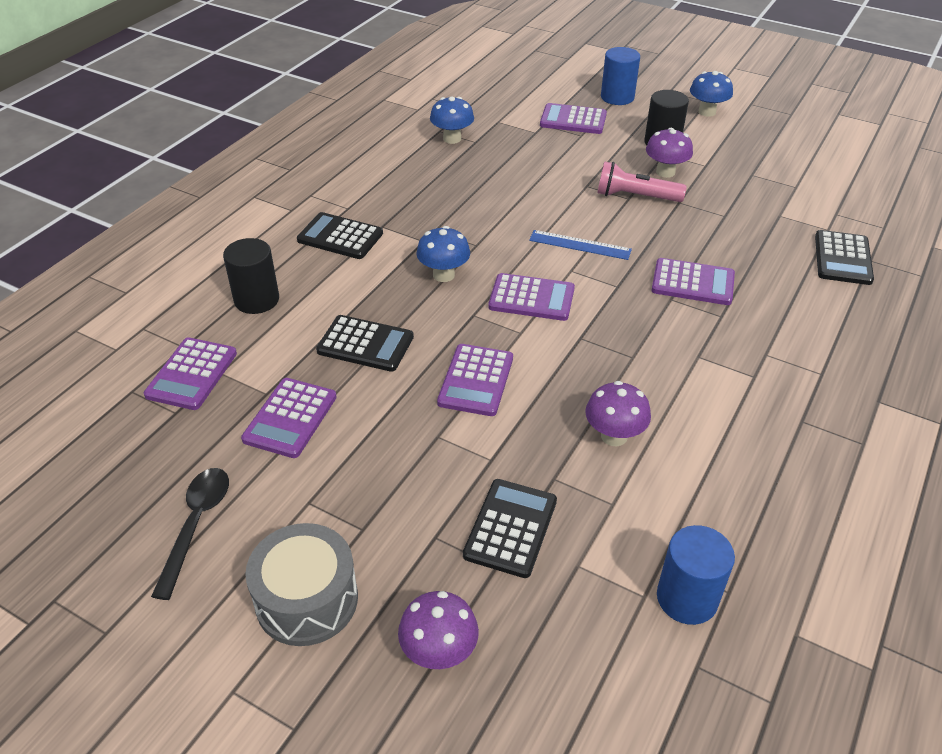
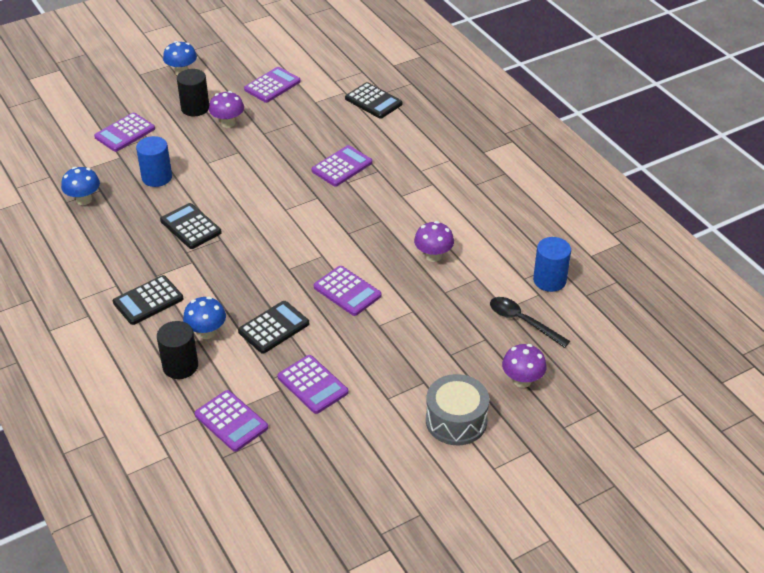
camera: 60 degrees left, 0 degrees up
(196, 525) = (369, 453): black spoon -> black spoon (522, 321)
(443, 275) = (238, 266): blue mushroom -> blue mushroom (206, 332)
(510, 528) = (465, 323): black calculator -> black calculator (190, 227)
(531, 298) = (296, 237): purple calculator -> purple calculator (272, 85)
(580, 245) = (265, 194): blue ruler -> none
(617, 97) = (119, 100): blue cylinder -> blue cylinder (157, 177)
(635, 196) = (240, 148): pink flashlight -> none

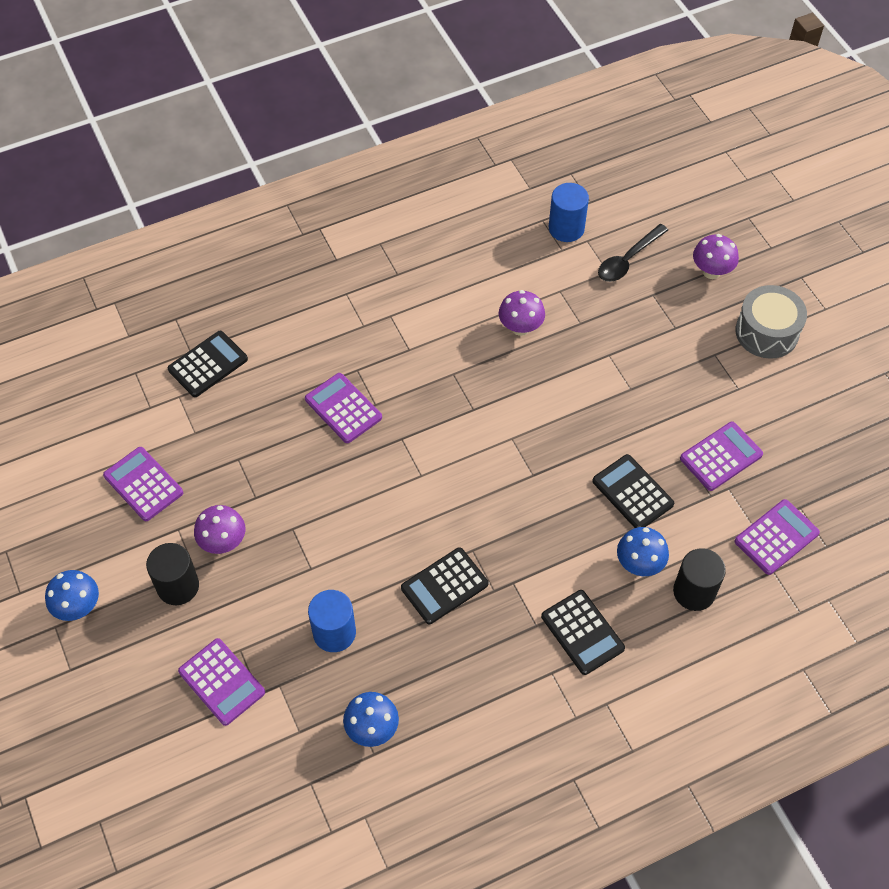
camera: 85 degrees left, 15 degrees up
(347, 291) = (575, 416): purple calculator -> none

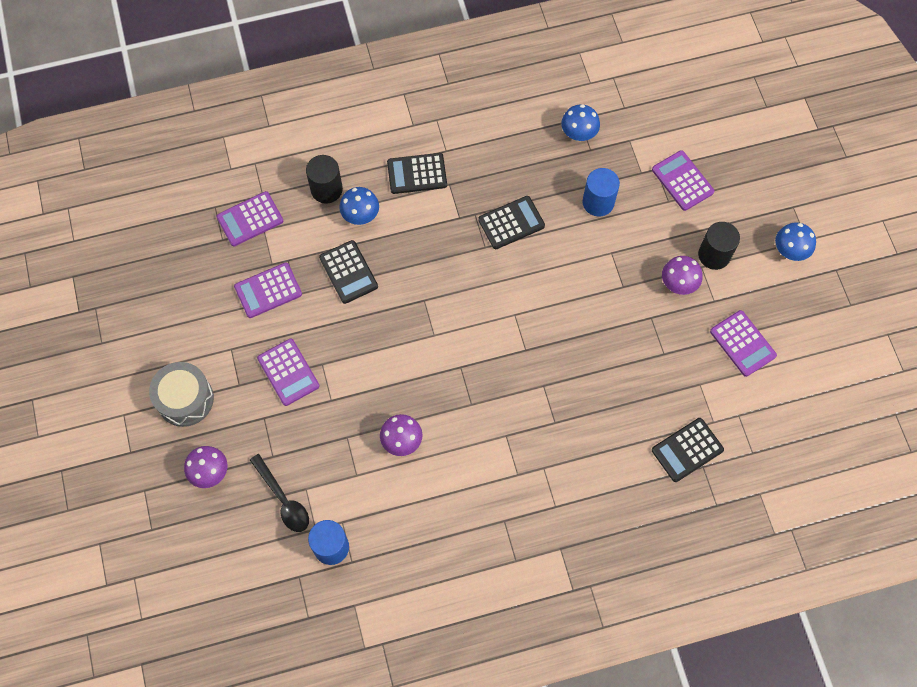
camera: 170 degrees left, 10 degrees up
(343, 408) = (571, 386): purple calculator -> purple calculator (288, 372)
(582, 632) = (417, 174): black calculator -> black calculator turned 75 degrees counterclockwise
(628, 260) = (283, 499): black spoon -> black spoon turned 90 degrees clockwise

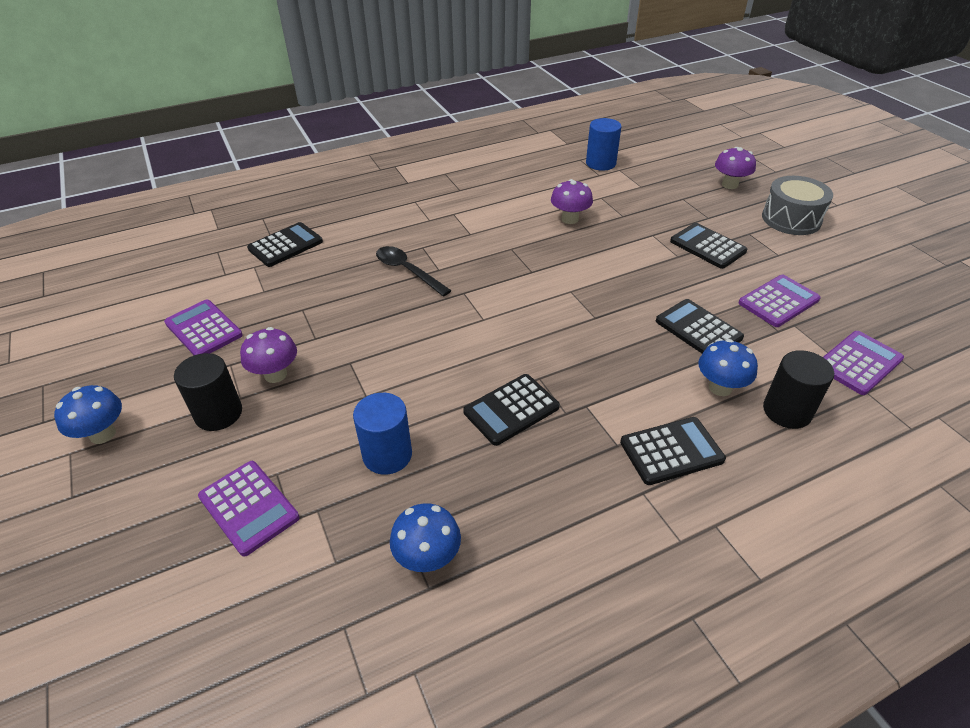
camera: 170 degrees right, 25 degrees down
(283, 499) = (656, 179): black spoon -> black spoon (407, 271)
(288, 372) = (707, 246): purple calculator -> black calculator

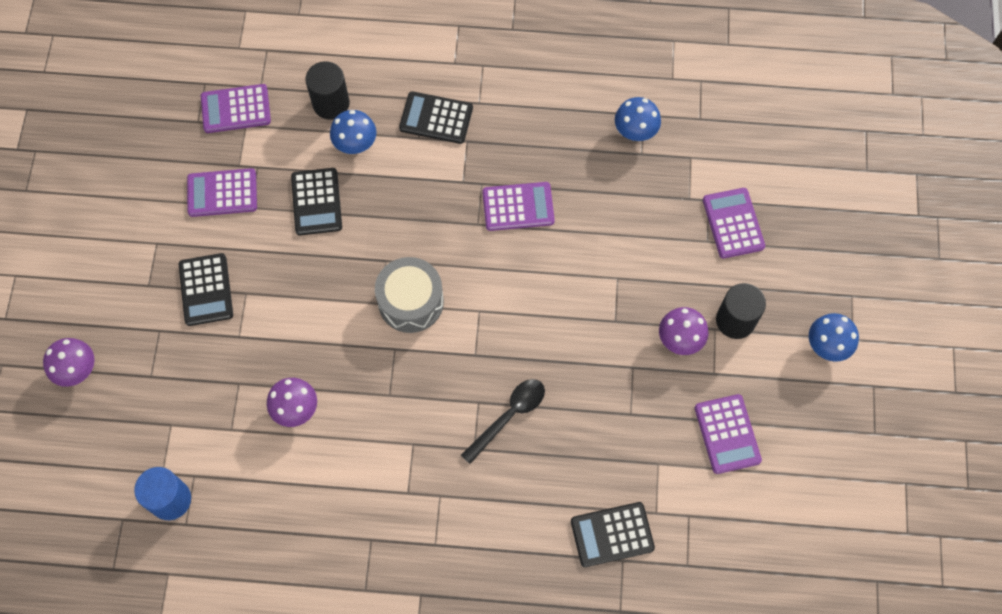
camera: 150 degrees left, 25 degrees up
(387, 455) = (626, 216): blue cylinder -> none
(407, 271) = (509, 416): black spoon -> black spoon turned 120 degrees counterclockwise
(511, 410) = (518, 207): black calculator -> purple calculator
(791, 219) = (85, 281): grey drum -> grey drum (411, 302)

